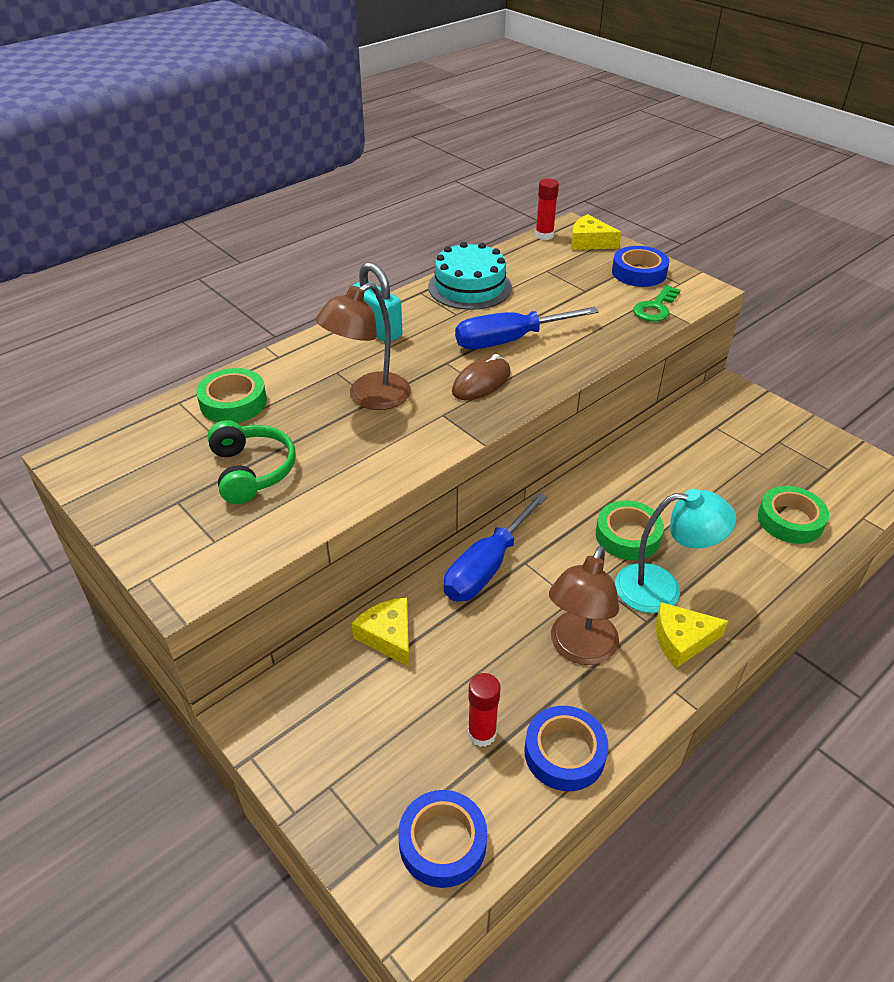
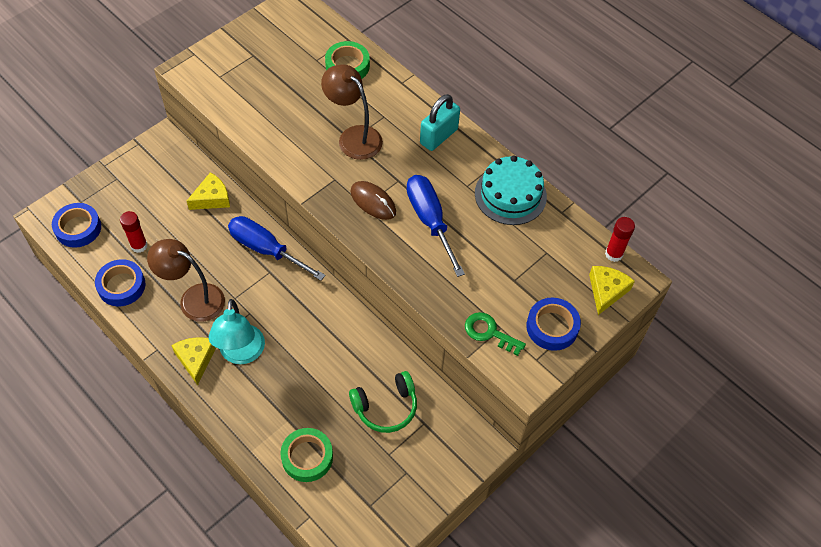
camera: 85 degrees right, 15 degrees up
(252, 471) = (278, 84): green headphones -> green headphones (386, 407)
(627, 536) = (293, 338): green tape -> none

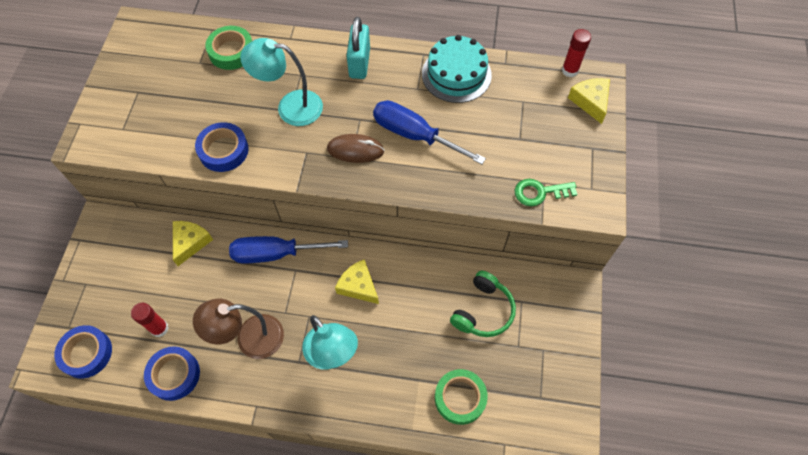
camera: 35 degrees left, 5 degrees up
(195, 359) = (298, 389): yellow cheese -> yellow cheese (358, 286)
(353, 137) = (290, 107): brown lamp -> turquoise lamp
(552, 327) = (579, 155): blue tape -> blue tape (223, 150)

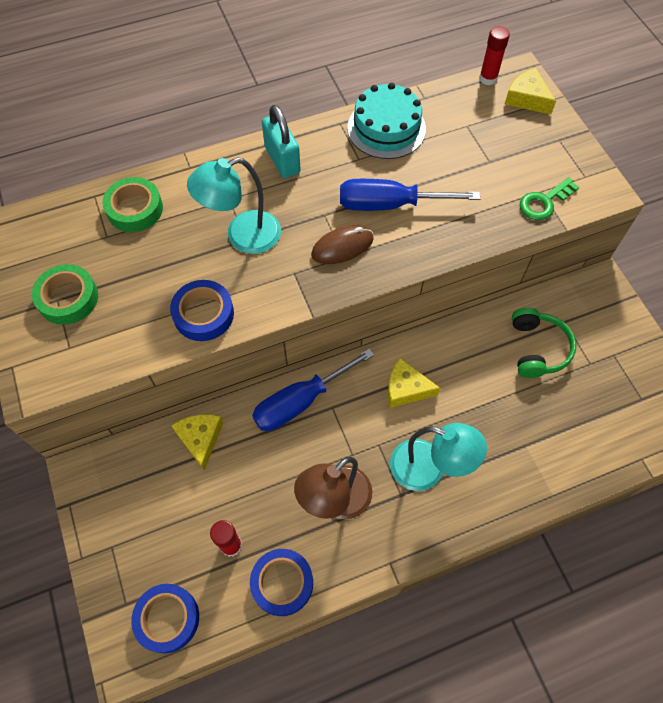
camera: 30 degrees left, 0 degrees up
(460, 398) = (574, 440): green tape -> green tape (68, 298)

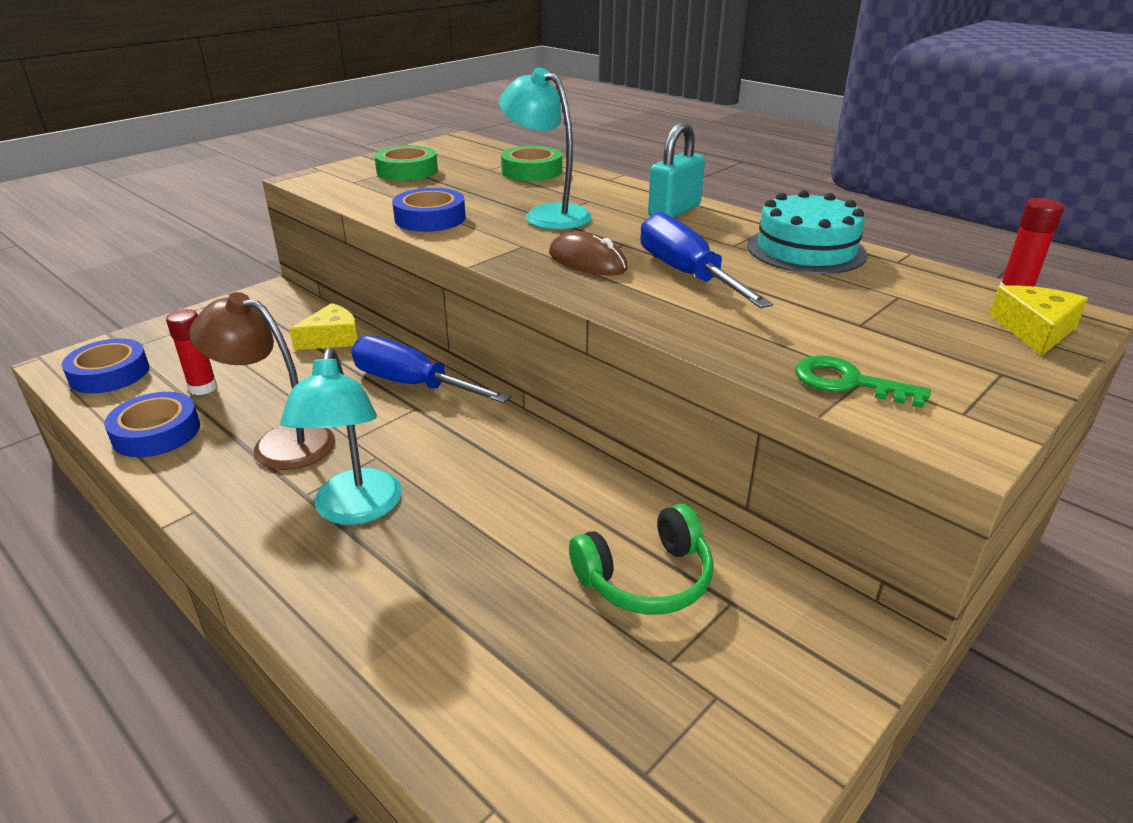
camera: 65 degrees right, 30 degrees down
(406, 389) = (478, 458): yellow cheese -> none

